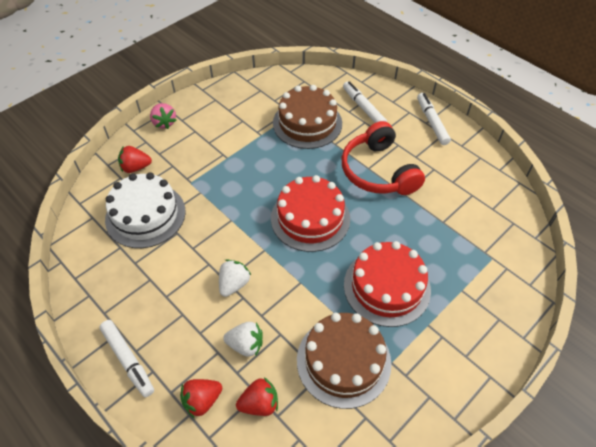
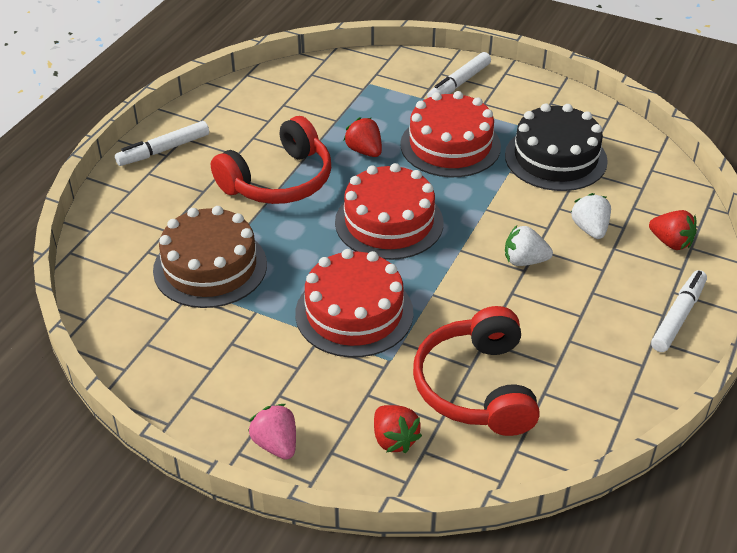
camera: 110 degrees left, 10 degrees down
(145, 215) = (476, 387): white cake -> red headphones
(164, 123) = (276, 444): pink strawberry -> pink strawberry turned 75 degrees counterclockwise
(236, 176) = (354, 313): none -> red cake
(259, 404) = (641, 202): red strawberry -> red strawberry (364, 151)
(343, 361) = (555, 158): brown cake -> black cake
(363, 108) = (154, 217): white marker -> white marker (459, 83)

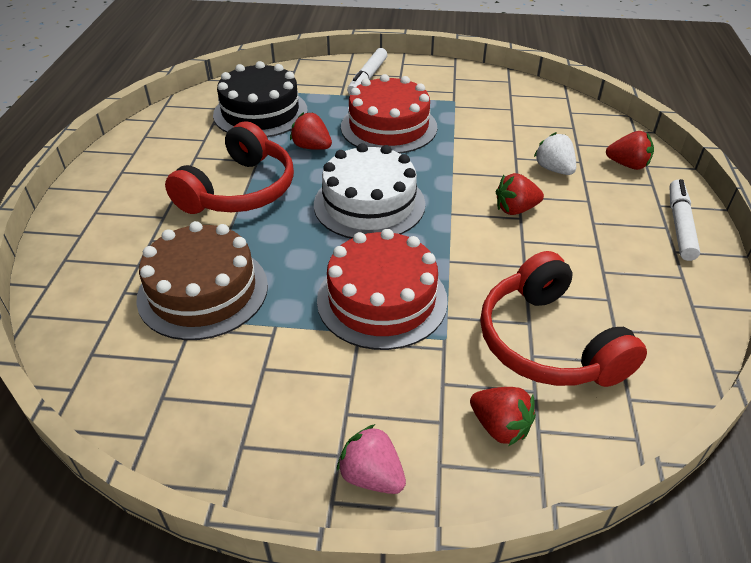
camera: 20 degrees left, 0 degrees up
(164, 150) = (104, 187): white marker -> none
(389, 222) = (369, 204): red cake -> white cake
(524, 261) = (515, 209): white strawberry -> red strawberry
(555, 158) = (486, 119): black cake -> black cake (260, 112)

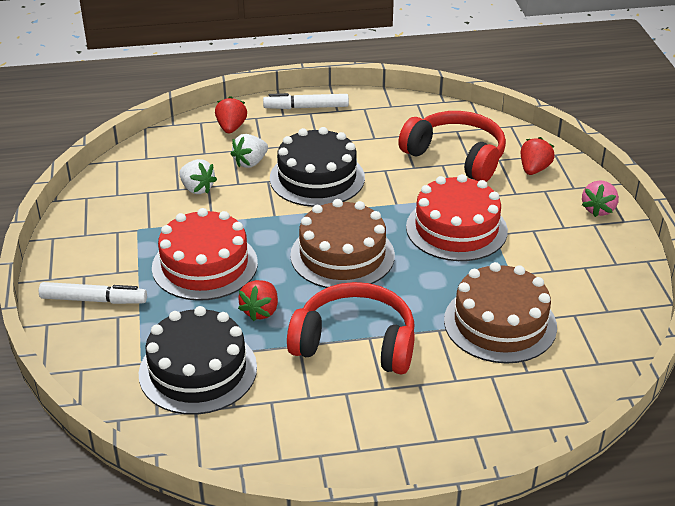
camera: 105 degrees left, 5 degrees down
(369, 204) = (342, 255): white cake -> brown cake
(510, 134) = (197, 188): none -> white strawberry
(515, 209) = (317, 178): red strawberry -> black cake
(548, 342) = (456, 156): red headphones -> red headphones turned 105 degrees counterclockwise

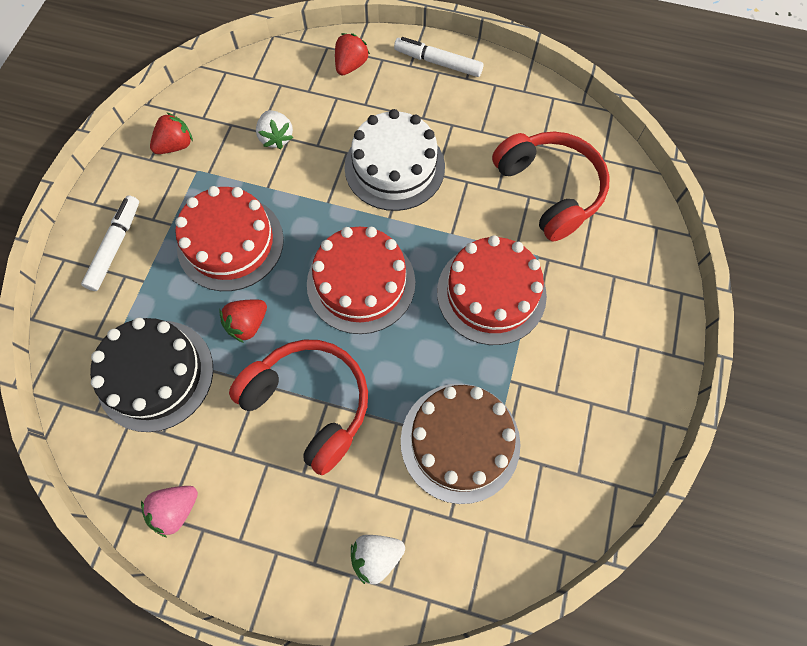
camera: 25 degrees right, 30 degrees up
(94, 300) = (115, 246): white marker -> white marker turned 105 degrees counterclockwise
(250, 162) = (343, 121): white strawberry -> white strawberry (376, 556)
(317, 178) = (394, 167): black cake -> white cake
(342, 255) = (361, 283): brown cake -> red cake
(534, 169) = (621, 241): red strawberry -> red strawberry (176, 145)
(598, 209) = (655, 327): pink strawberry -> pink strawberry (176, 510)

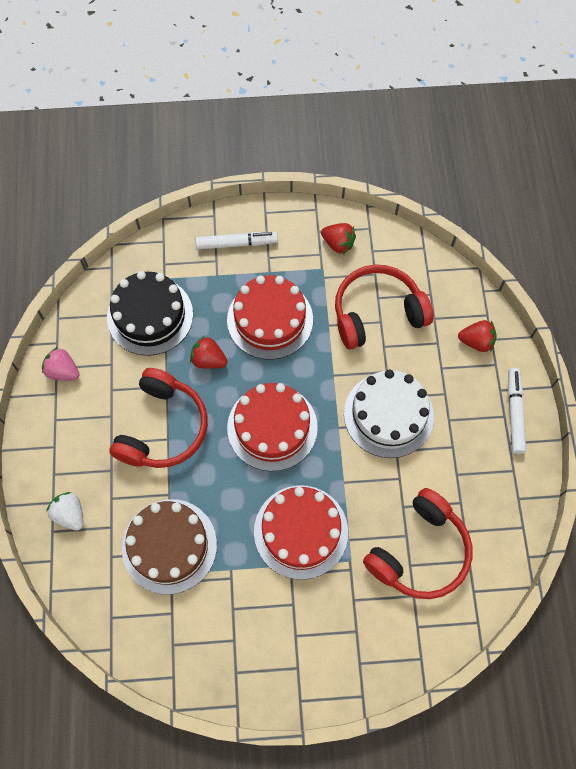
camera: 70 degrees right, 0 degrees up
(276, 138) = (377, 313): white strawberry -> red headphones

